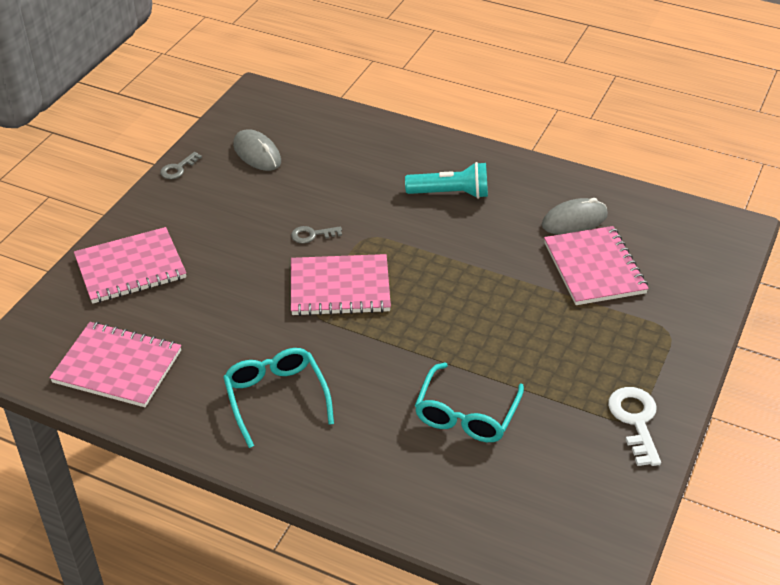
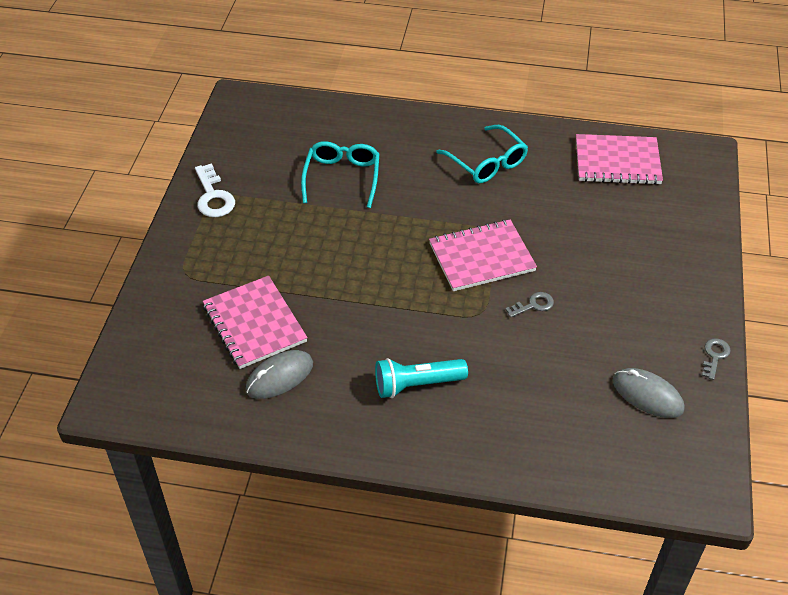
camera: 165 degrees right, 5 degrees up
(130, 268) = (672, 239): pink notebook -> none

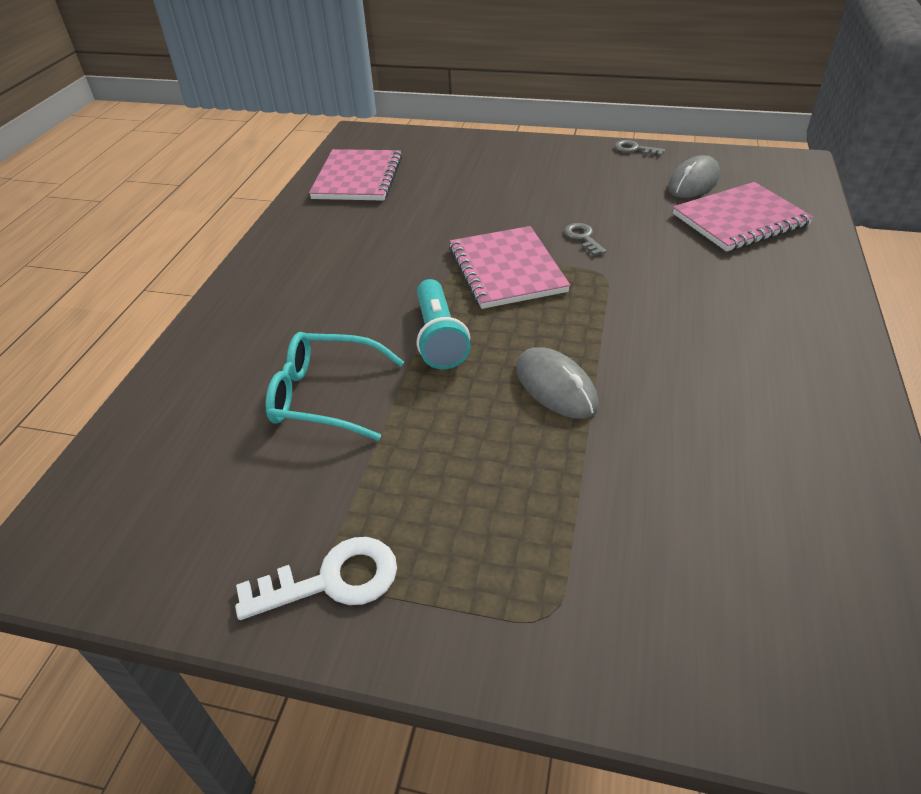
camera: 85 degrees left, 5 degrees down
(254, 324) = (662, 495): pink notebook -> pink notebook (740, 220)
(279, 377) = (764, 458): grey mouse -> grey mouse (555, 387)
(417, 385) = (731, 323): turquoise flashlight -> turquoise flashlight (439, 337)
(486, 162) = (332, 261): turquoise glasses -> none

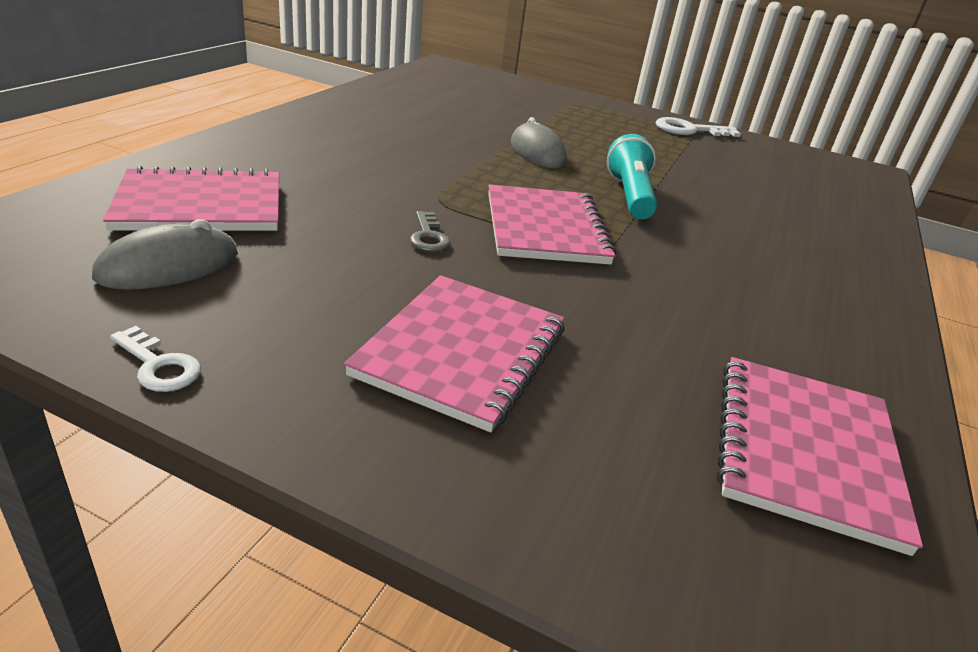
camera: 175 degrees left, 10 degrees down
(326, 396) = (723, 187): turquoise glasses -> none
(519, 180) = (462, 352): none -> pink notebook
(634, 149) = (158, 366): grey key -> white key

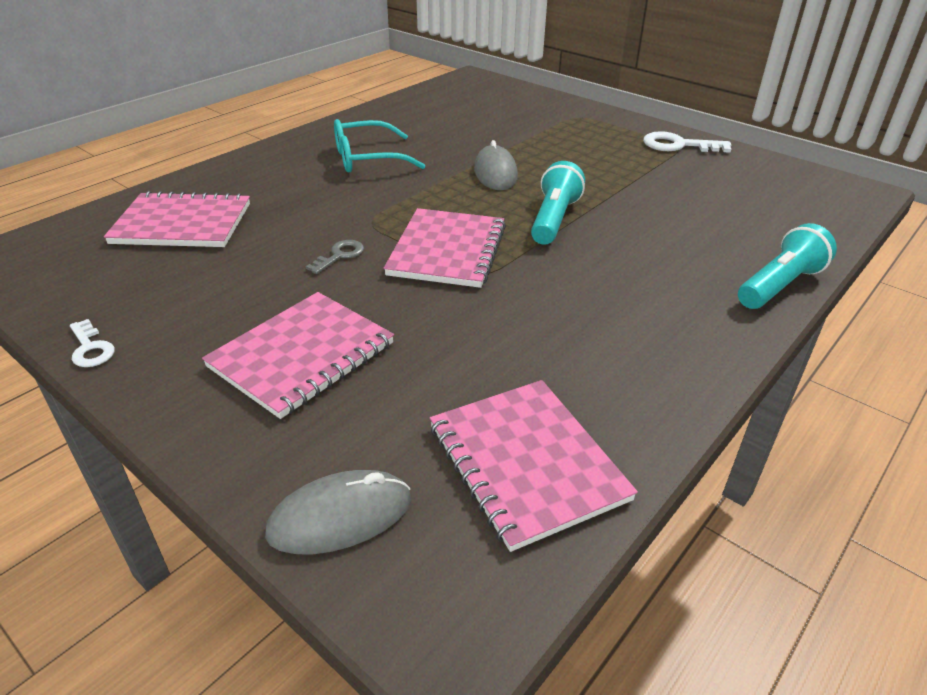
camera: 20 degrees right, 5 degrees up
(169, 266) = (134, 274): grey mouse -> grey mouse (340, 517)
(389, 137) = (368, 158): none -> turquoise glasses
(428, 236) = (340, 255): grey key -> grey key turned 150 degrees counterclockwise
(804, 450) = (526, 463): pink notebook -> pink notebook turned 60 degrees counterclockwise
(878, 251) = (779, 285): none -> turquoise flashlight

